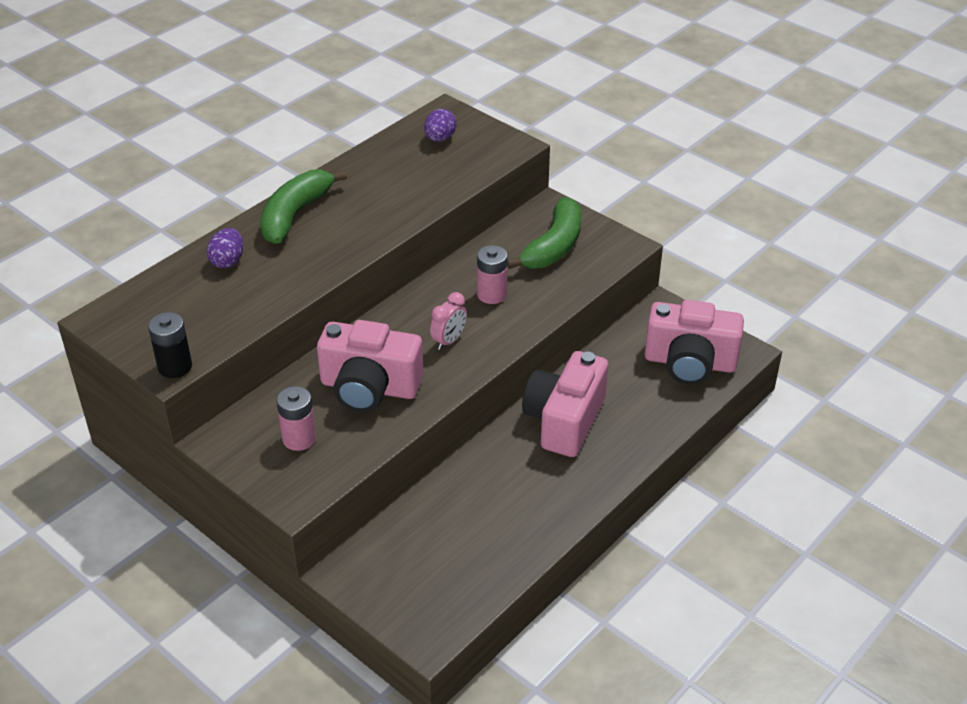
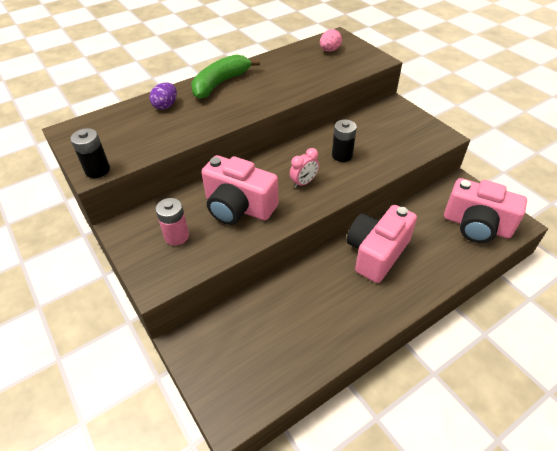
camera: 15 degrees right, 5 degrees up
(440, 138) = (329, 50): purple egg -> pink egg
(492, 294) = (342, 155): pink battery -> black battery
(554, 246) = (392, 130): green banana -> none

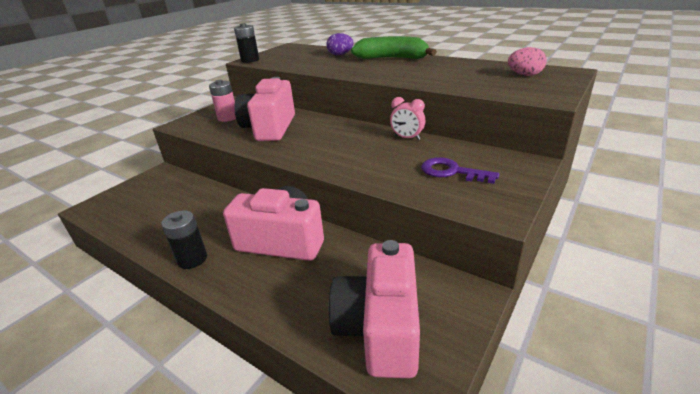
camera: 70 degrees right, 15 degrees down
(304, 182) = (319, 145): pink clock -> pink clock (407, 138)
(342, 155) = (380, 153): black battery -> black battery (192, 259)
(389, 135) = (451, 172): none -> purple key

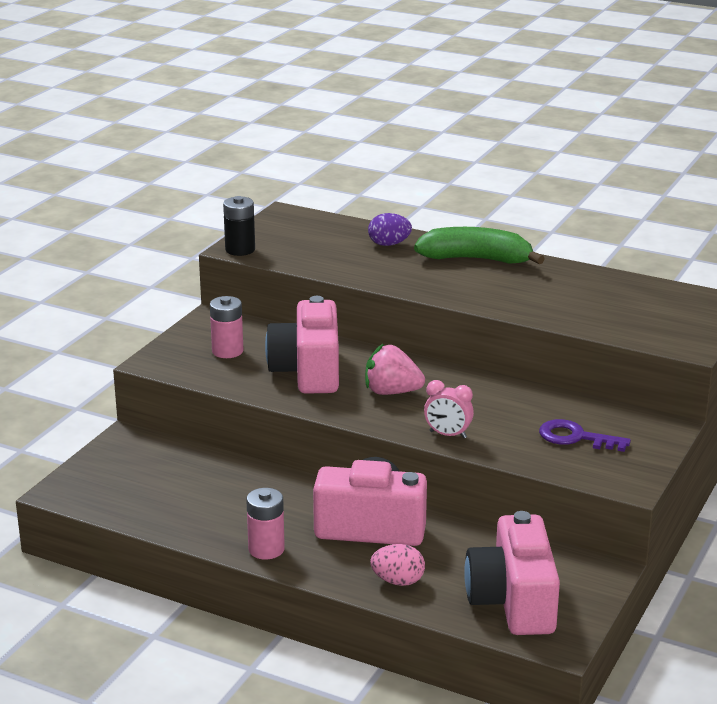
camera: 10 degrees left, 5 degrees down
(192, 259) = (266, 549): black battery -> pink battery
(319, 140) = (391, 392): none -> pink strawberry
(407, 138) = (513, 390): pink clock -> pink clock (448, 435)
(524, 75) = (664, 305): pink egg -> pink egg (398, 581)

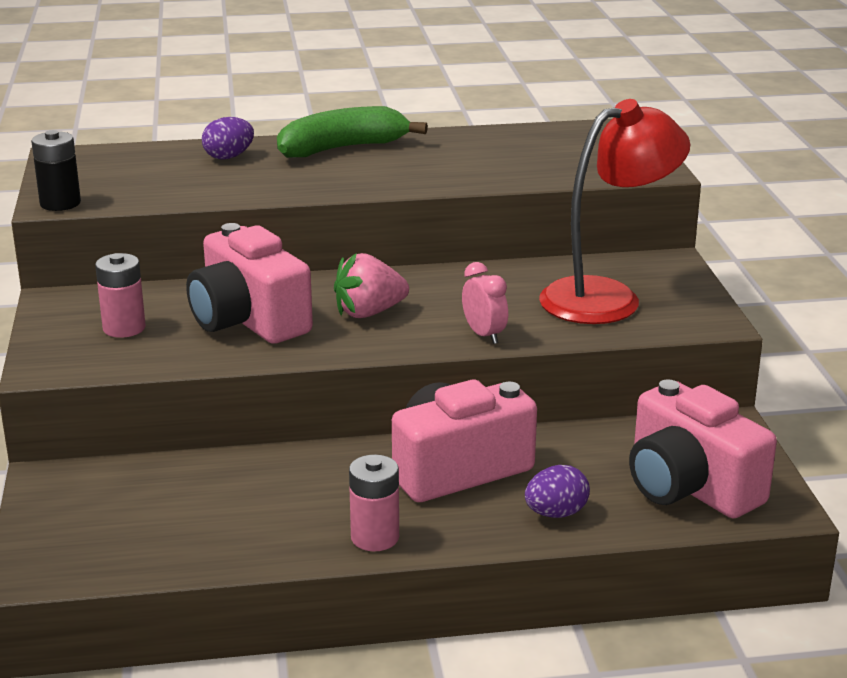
camera: 35 degrees left, 0 degrees up
(398, 581) = (556, 513): pink egg -> purple egg
(448, 435) = (484, 335): pink clock -> pink clock turned 105 degrees counterclockwise
(576, 437) = (607, 297): purple key -> red lamp

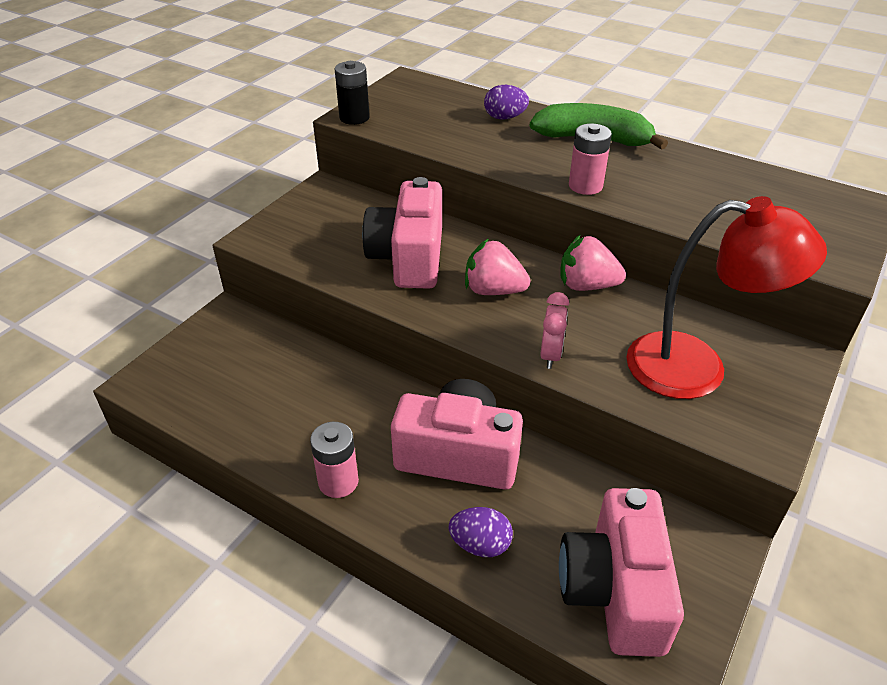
camera: 40 degrees right, 15 degrees up
(124, 328) = (331, 228): pink battery -> pink battery (585, 186)
(447, 279) = (586, 285): none -> pink strawberry

